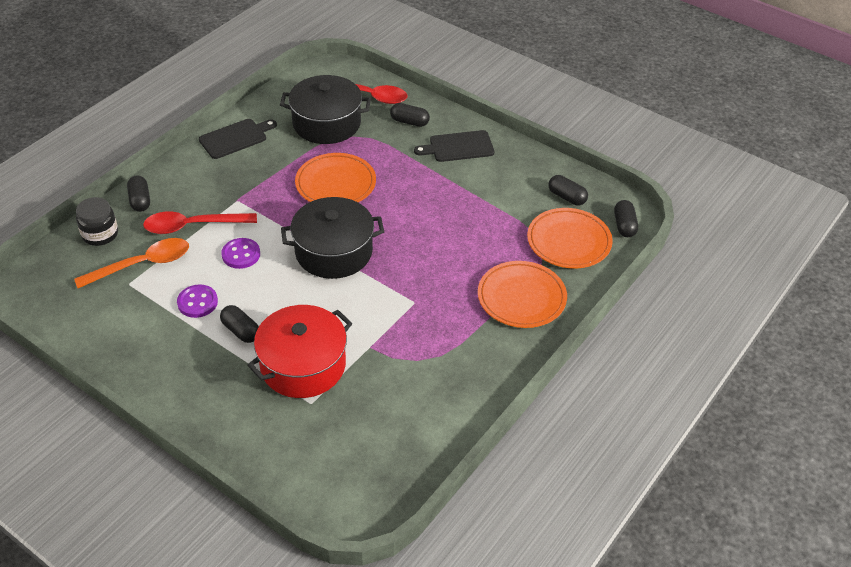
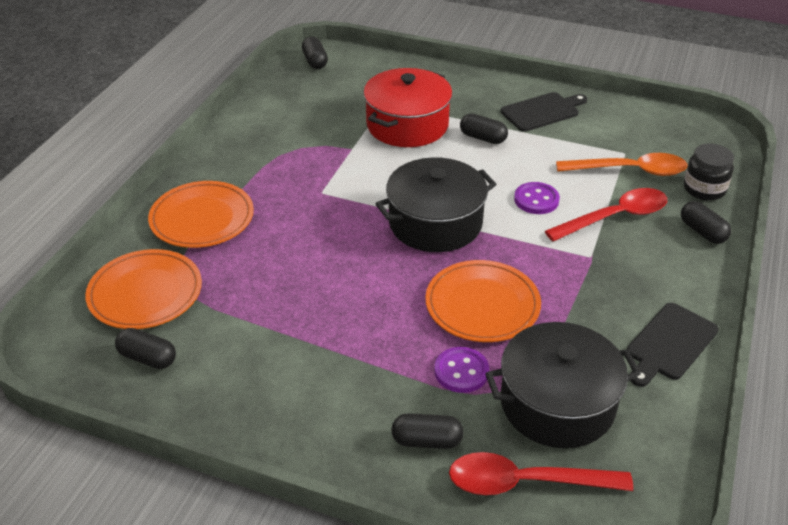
camera: 165 degrees right, 5 degrees down
(142, 264) = (629, 171): orange spoon -> orange spoon turned 135 degrees counterclockwise
(197, 302) = (543, 151): purple button -> purple button (461, 371)
(458, 147) = (329, 409): black cutting board -> black cutting board (542, 111)
(624, 225) = (65, 332): black capsule -> black capsule (315, 61)

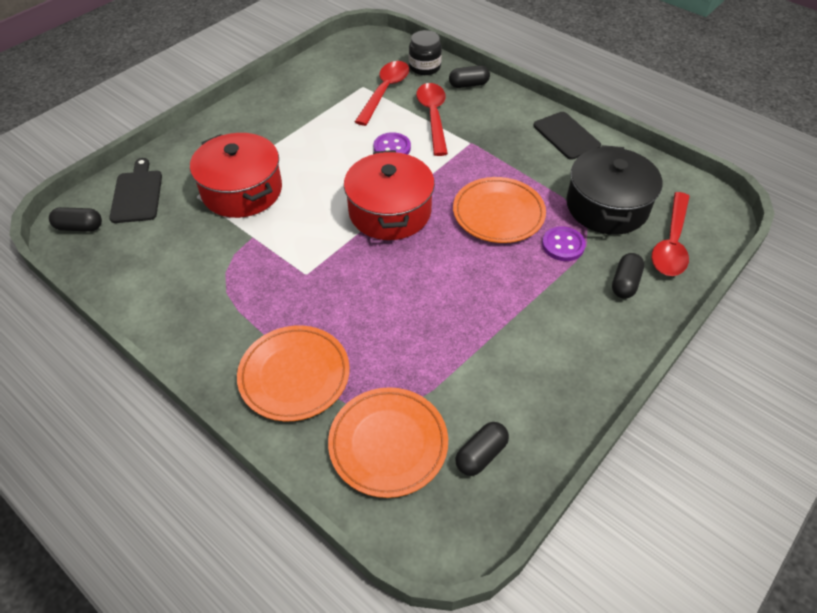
camera: 70 degrees left, 10 degrees up
(435, 223) = (390, 211): black pot -> red pot
(483, 138) = (293, 151): black capsule -> none
(542, 111) = (281, 108): black cutting board -> black cutting board (137, 194)
(629, 171) = (385, 92): orange spoon -> red spoon

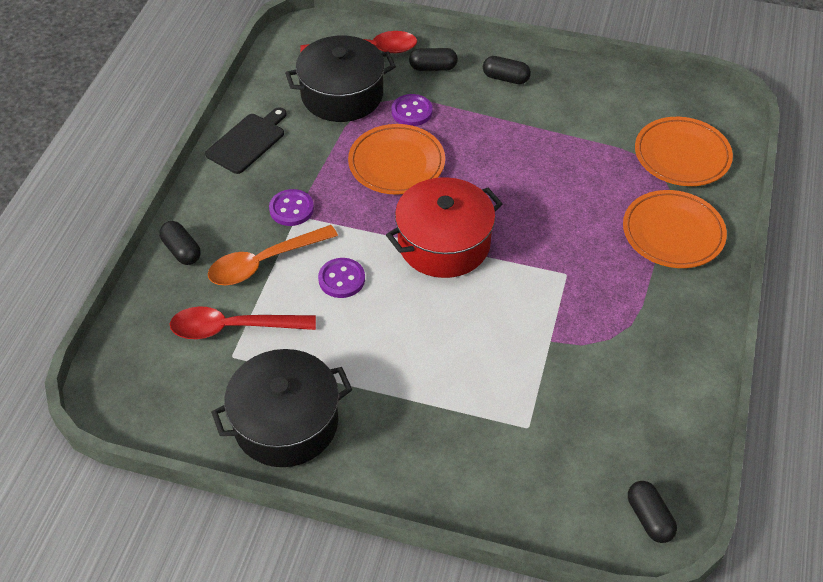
camera: 115 degrees left, 0 degrees up
(137, 194) = (564, 492): black cutting board -> none
(242, 191) = (492, 386): red pot -> none
(295, 95) = (286, 422): none -> black pot
(424, 67) = (159, 307): black jar -> none
(433, 117) = (264, 262): red spoon -> orange spoon
(478, 142) = (291, 209): none -> purple button
(481, 454) = (649, 106): black capsule -> black capsule (505, 78)

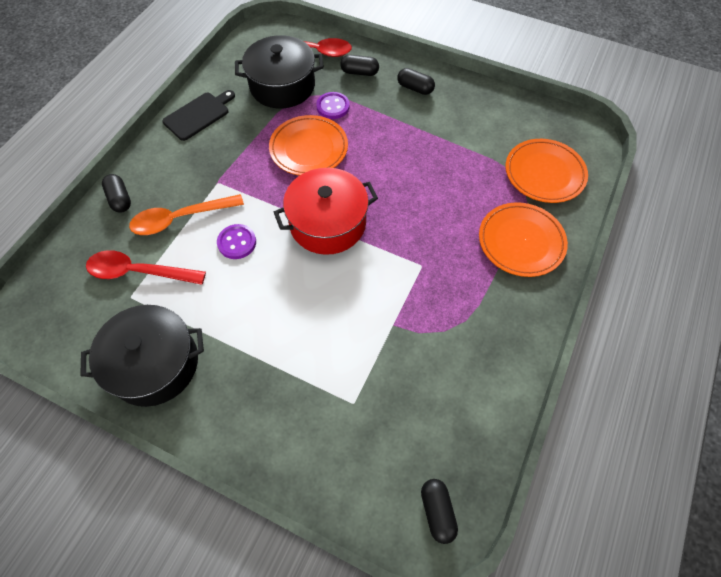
camera: 10 degrees right, 10 degrees up
(291, 209) = (215, 176): purple button -> none

